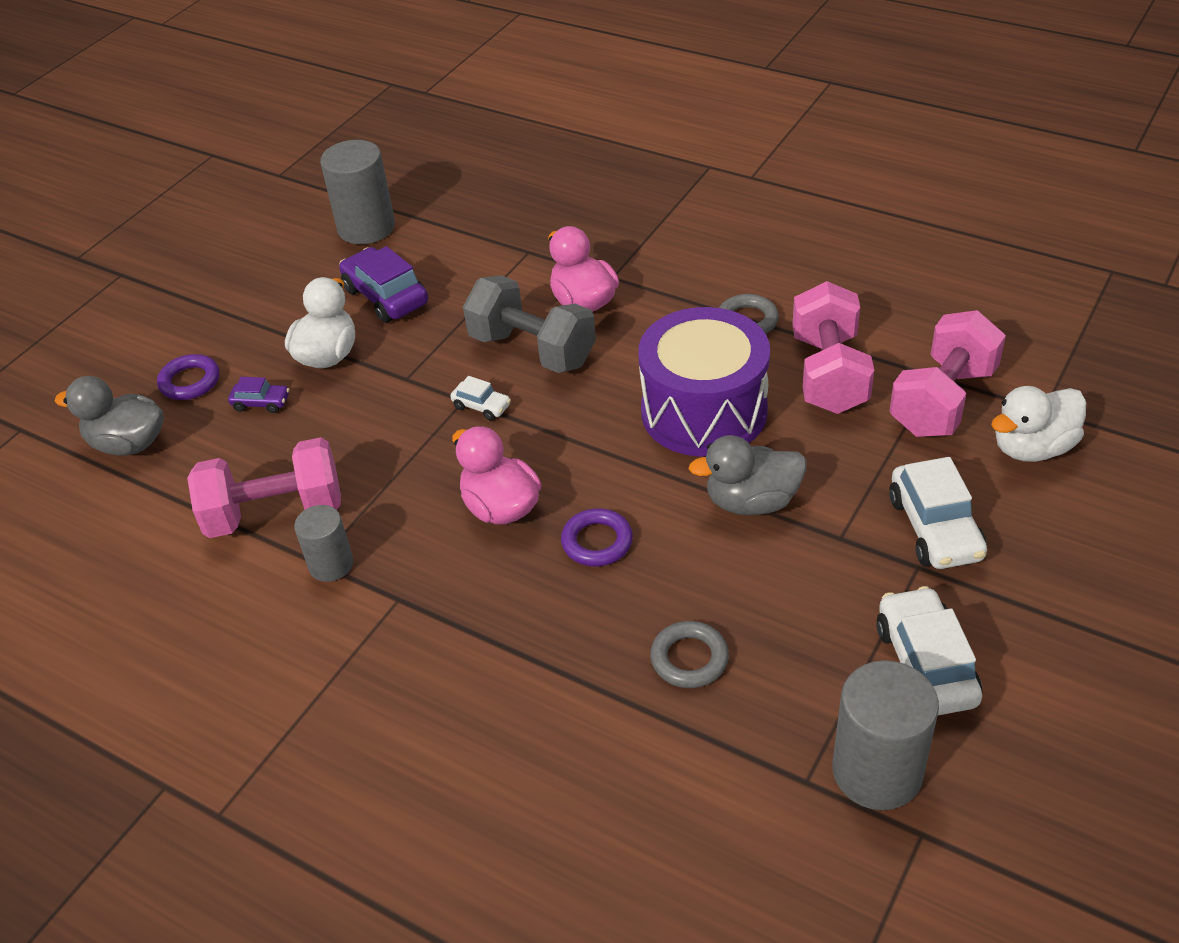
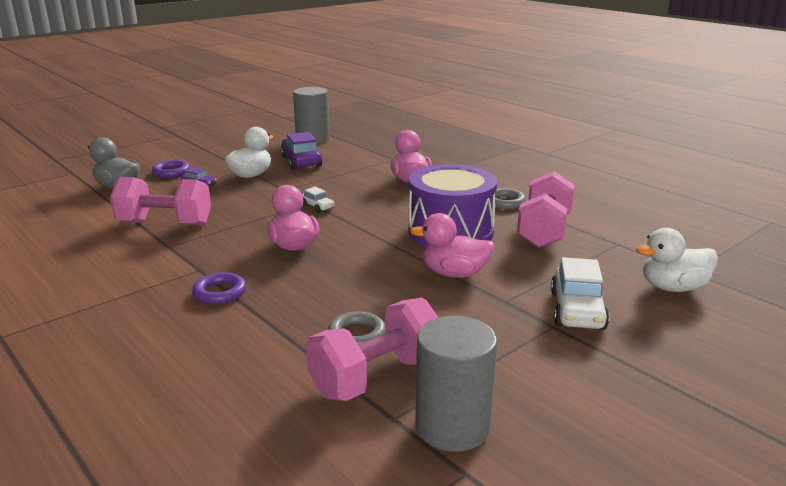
camera: 15 degrees right, 20 degrees down
(331, 564) = (175, 248): grey cylinder -> none
(532, 350) = (365, 192): grey dumbbell -> none
(597, 542) = (339, 271): purple ring -> purple ring (220, 293)
(751, 502) = (454, 273): grey duck -> pink duck
(925, 664) = (528, 377): white car -> none
(942, 401) = (617, 255): pink dumbbell -> pink dumbbell (376, 377)

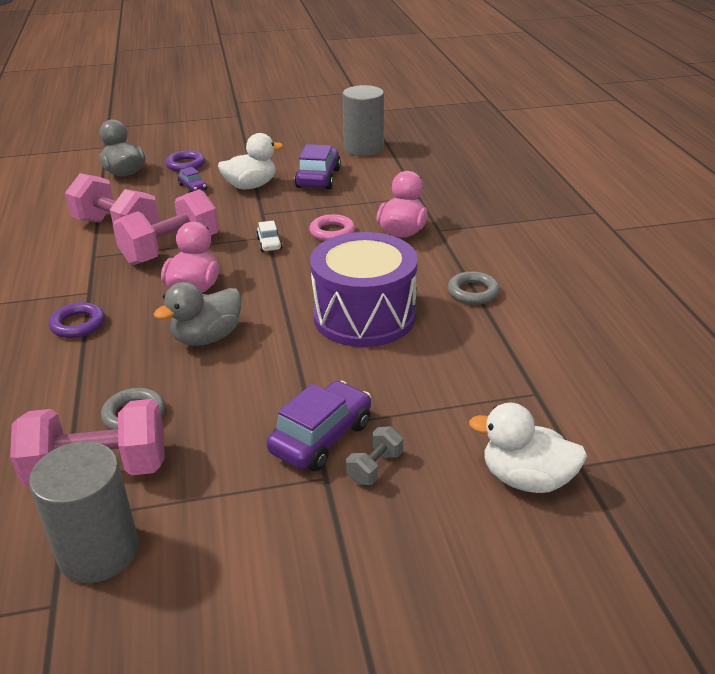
camera: 30 degrees right, 10 degrees up
(348, 273) = (207, 338): none -> grey duck
(357, 190) = (332, 232): none -> pink ring
(454, 273) = (304, 373): pink duck -> none
(518, 305) = (321, 437): none -> purple car
(544, 231) = (469, 347): pink dumbbell -> pink dumbbell (170, 250)
(577, 310) = (375, 468): white car -> grey dumbbell

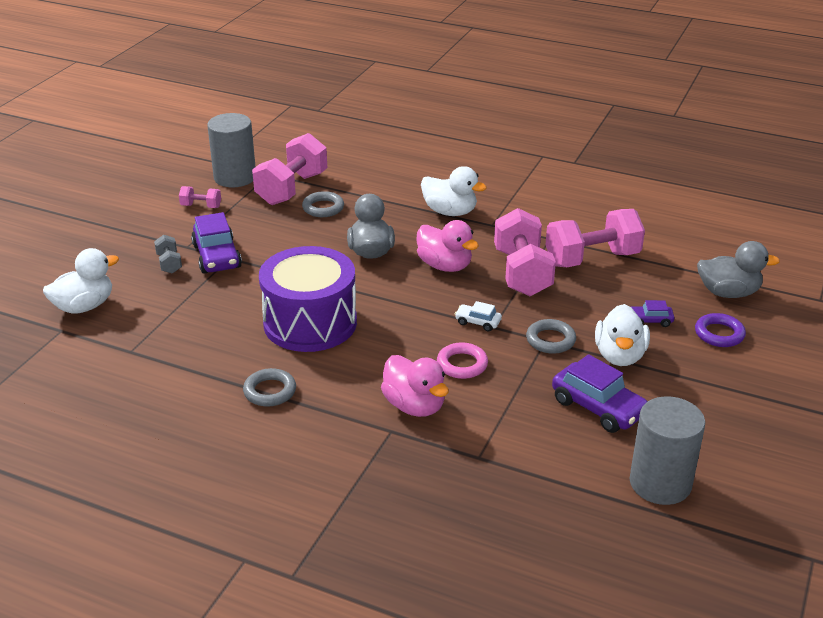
camera: 125 degrees right, 0 degrees up
(78, 324) = (450, 212): purple ring -> white duck
(215, 532) = (201, 206): none -> pink dumbbell
(260, 211) = (550, 340): none -> grey ring

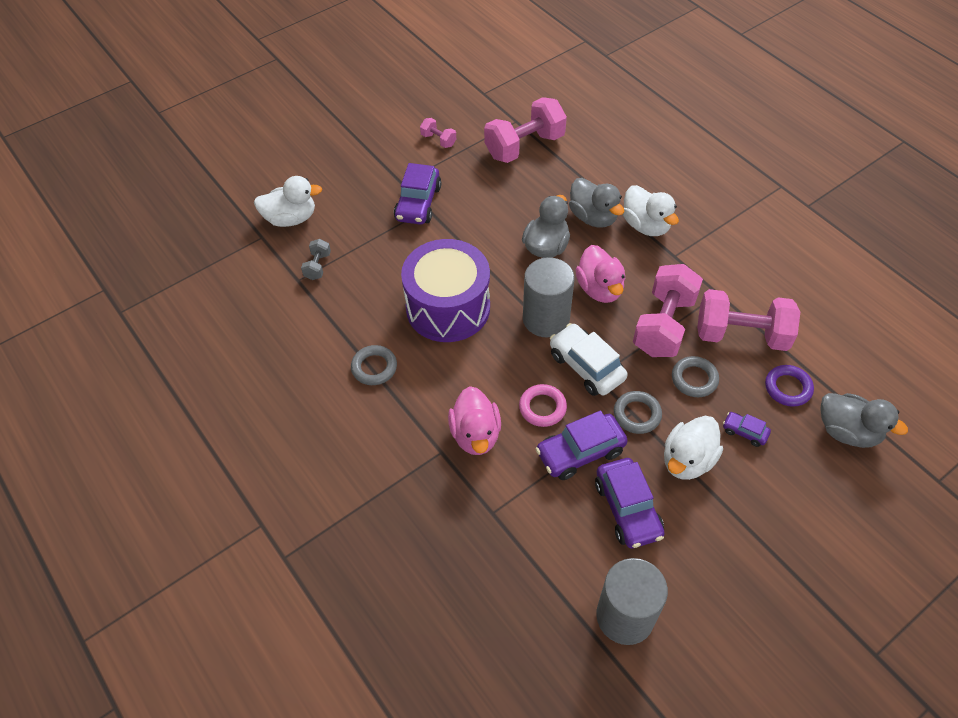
camera: 30 degrees right, 20 degrees up
(169, 263) = (377, 196): grey dumbbell -> grey dumbbell (318, 266)
(235, 177) = (485, 115): grey cylinder -> grey cylinder (546, 319)
(323, 208) = (537, 179): grey ring -> grey ring (694, 379)
(398, 219) = (593, 217): none -> grey duck
(478, 322) = (586, 366): white car -> white car, size x1.93
(523, 383) = (580, 452): none -> purple car
(719, 334) = (801, 477): purple ring -> purple ring (788, 388)

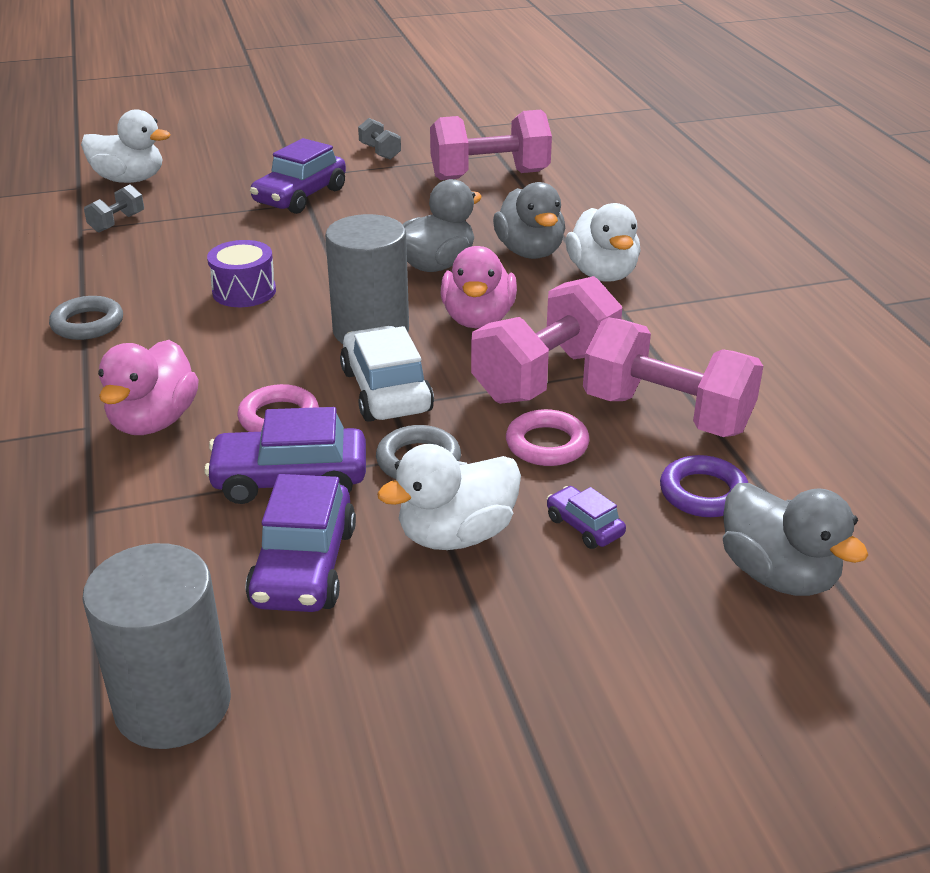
camera: 20 degrees right, 20 degrees down
(438, 140) = (380, 152): pink dumbbell -> grey dumbbell
(448, 307) = (244, 291): purple drum -> purple drum, size x0.48
(694, 379) = (547, 444): grey ring -> pink ring

